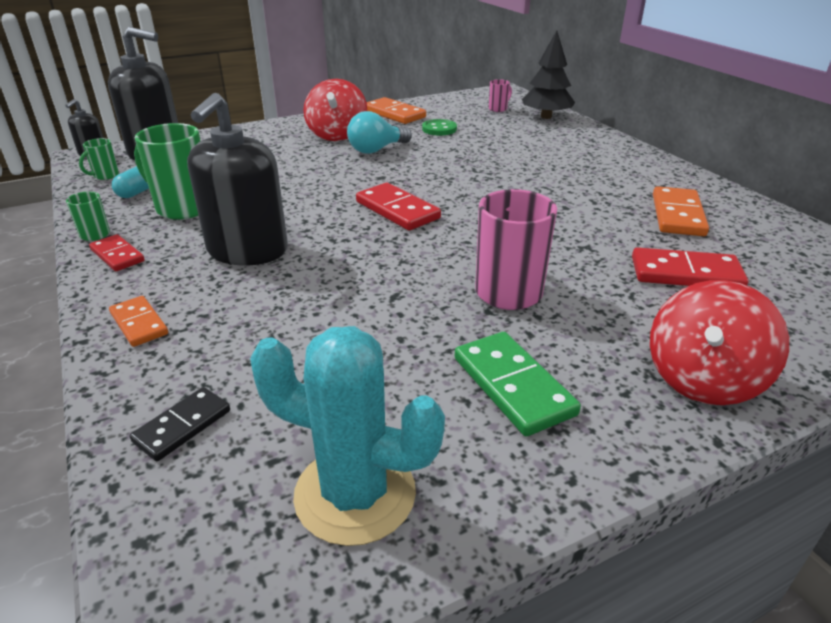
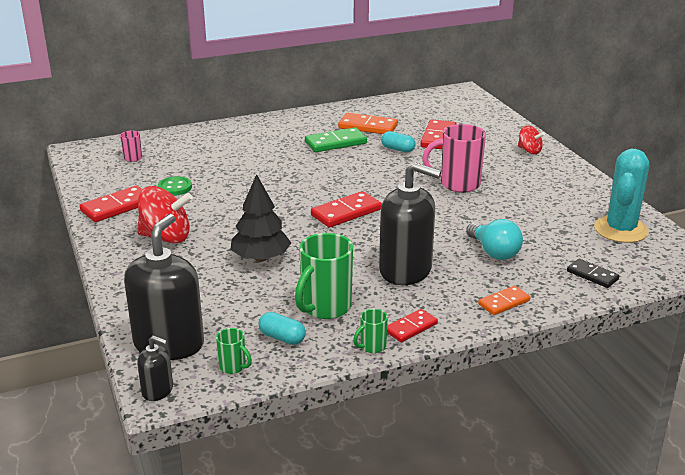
camera: 85 degrees left, 5 degrees down
(376, 150) = (216, 218): turquoise light bulb -> turquoise light bulb (494, 252)
(394, 114) = (117, 207): orange domino -> red domino
(512, 386) = (542, 191): green domino -> green domino (335, 143)
(546, 117) = (166, 141): black tree -> black tree (261, 258)
(611, 239) = (398, 149): none -> turquoise capsule
(702, 379) = (529, 151): red spinning top -> red spinning top, size x0.56

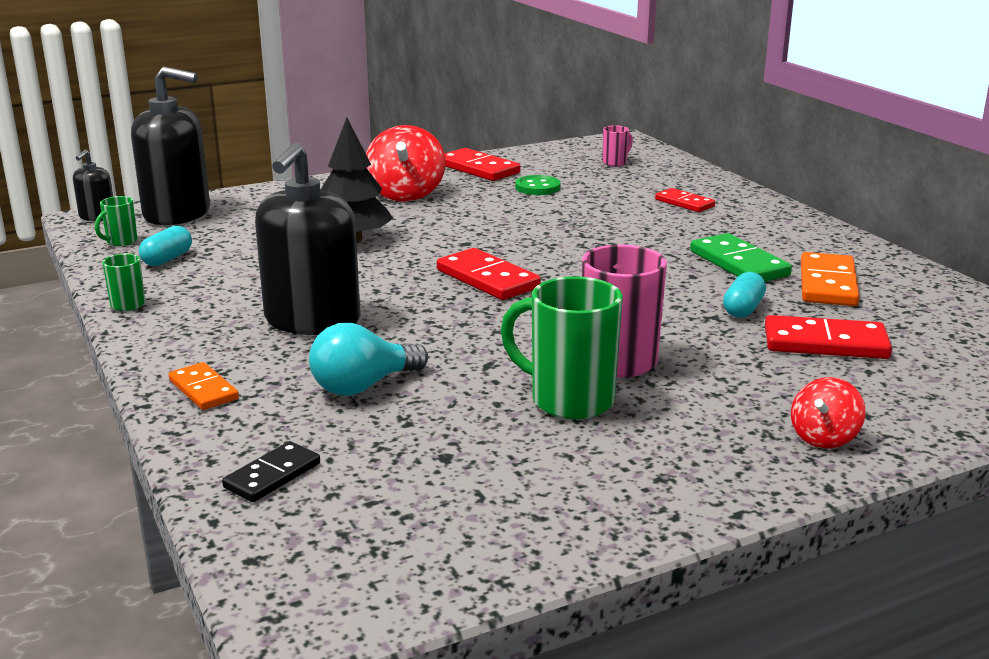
camera: 85 degrees right, 5 degrees down
(325, 308) = (225, 276): green mug -> green mug (568, 400)
(411, 327) = (160, 325): red domino -> red domino (684, 203)
(620, 230) = (457, 526): turquoise cactus -> none

